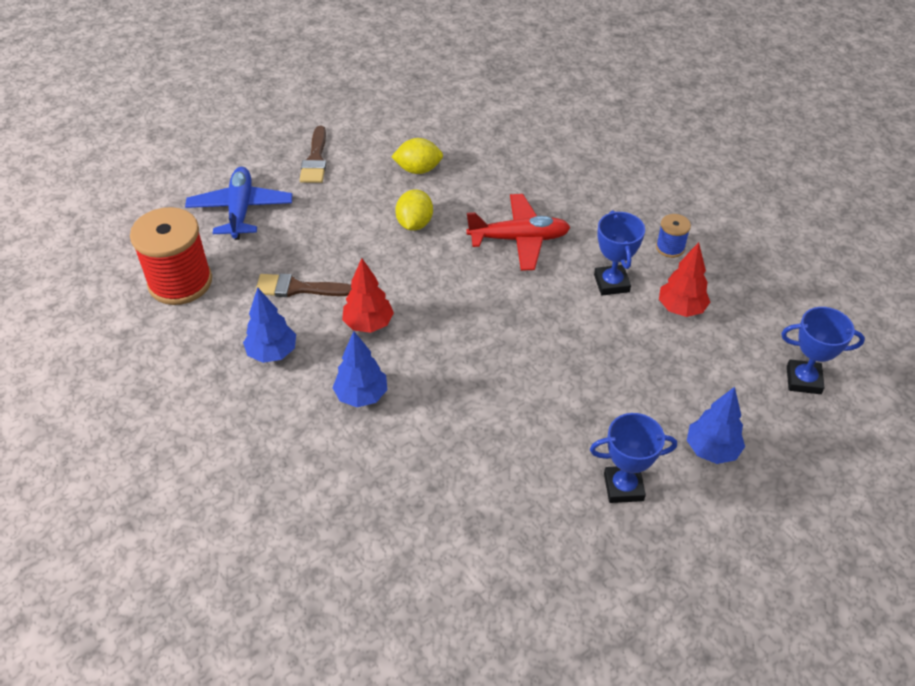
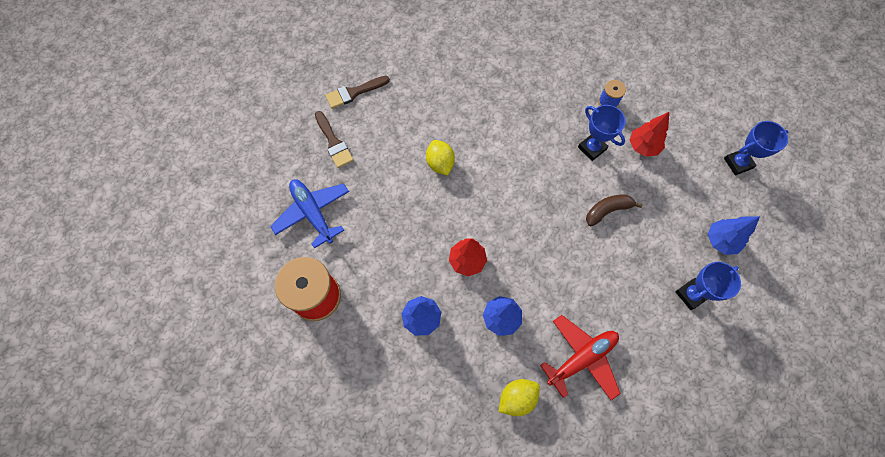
camera: 30 degrees left, 20 degrees up
(298, 288) = (401, 257): brown brush -> brown brush (354, 93)
(418, 170) = (411, 116): yellow lemon -> yellow lemon (517, 398)
(519, 239) = (514, 142): red plane -> red plane (581, 358)
(581, 352) = (607, 211): none -> brown banana

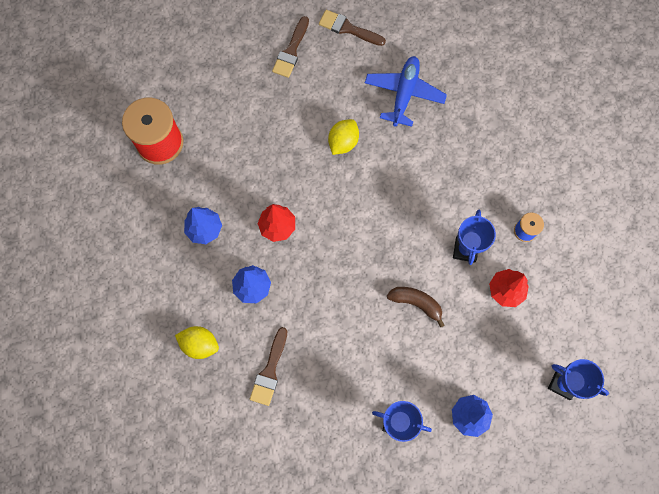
camera: 50 degrees right, 5 degrees up
(313, 213) = (221, 86): blue plane -> blue plane (404, 94)
(581, 358) = (270, 371): red plane -> brown brush

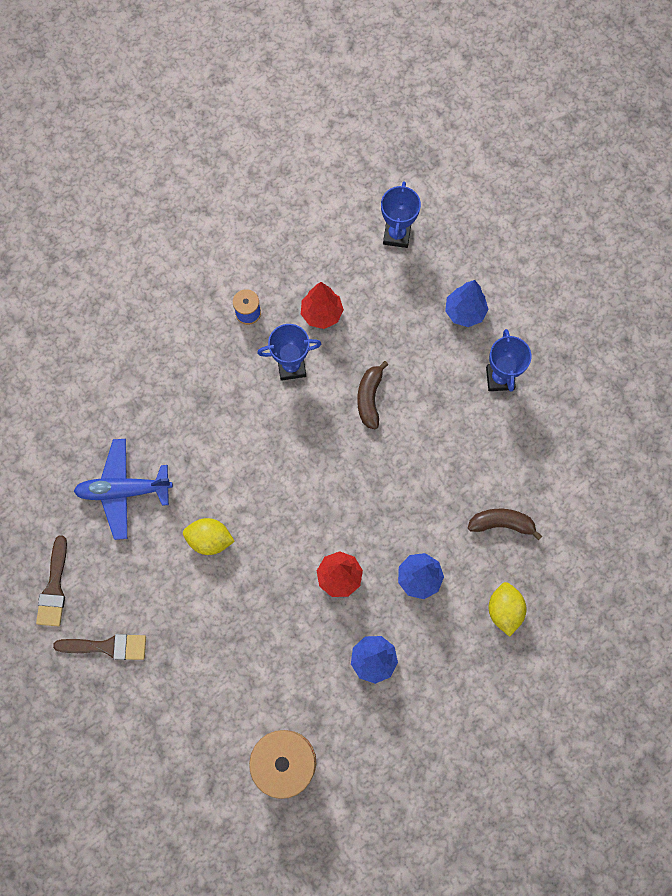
camera: 110 degrees left, 0 degrees up
(270, 371) = (501, 524): brown brush -> brown banana

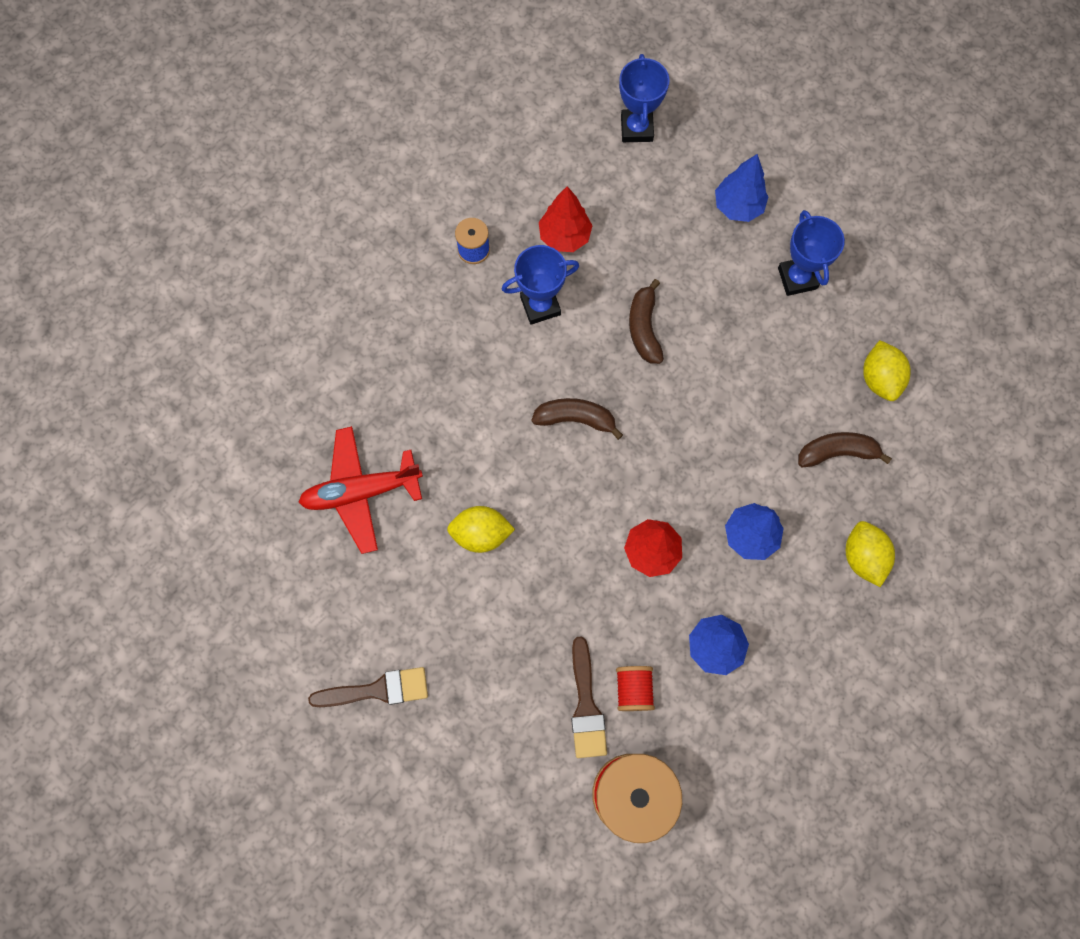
camera: 10 degrees left, 0 degrees up
(54, 587) = (296, 627): brown brush -> brown brush (586, 705)
(124, 490) = (361, 491): blue plane -> red plane
(301, 462) = (575, 419): none -> brown banana
(303, 682) = (633, 689): none -> red spool
(548, 470) = (879, 378): none -> yellow lemon

